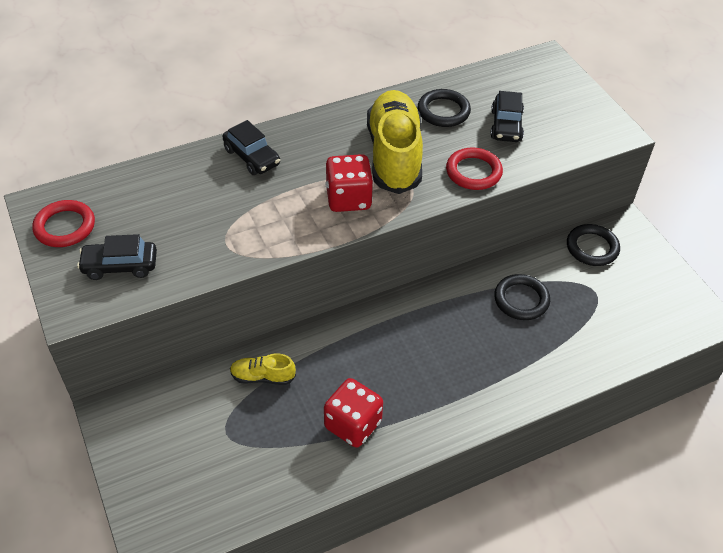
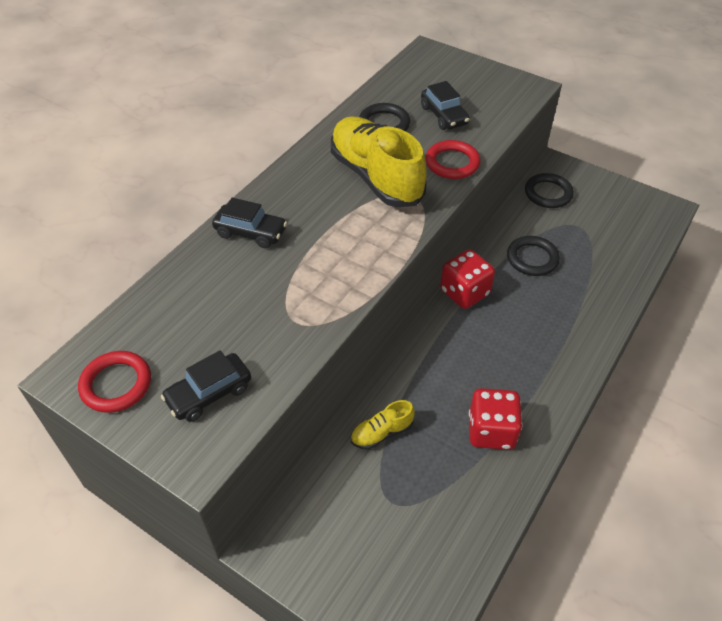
camera: 30 degrees left, 0 degrees up
(348, 199) = (370, 230): red dice -> red dice (464, 292)

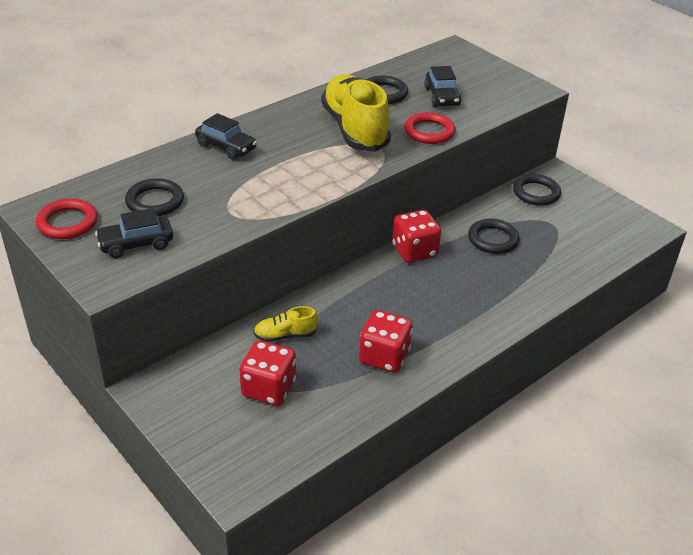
camera: 15 degrees right, 10 degrees down
(204, 327) = (155, 201): none -> black ring
(393, 506) = (268, 389): none -> red dice

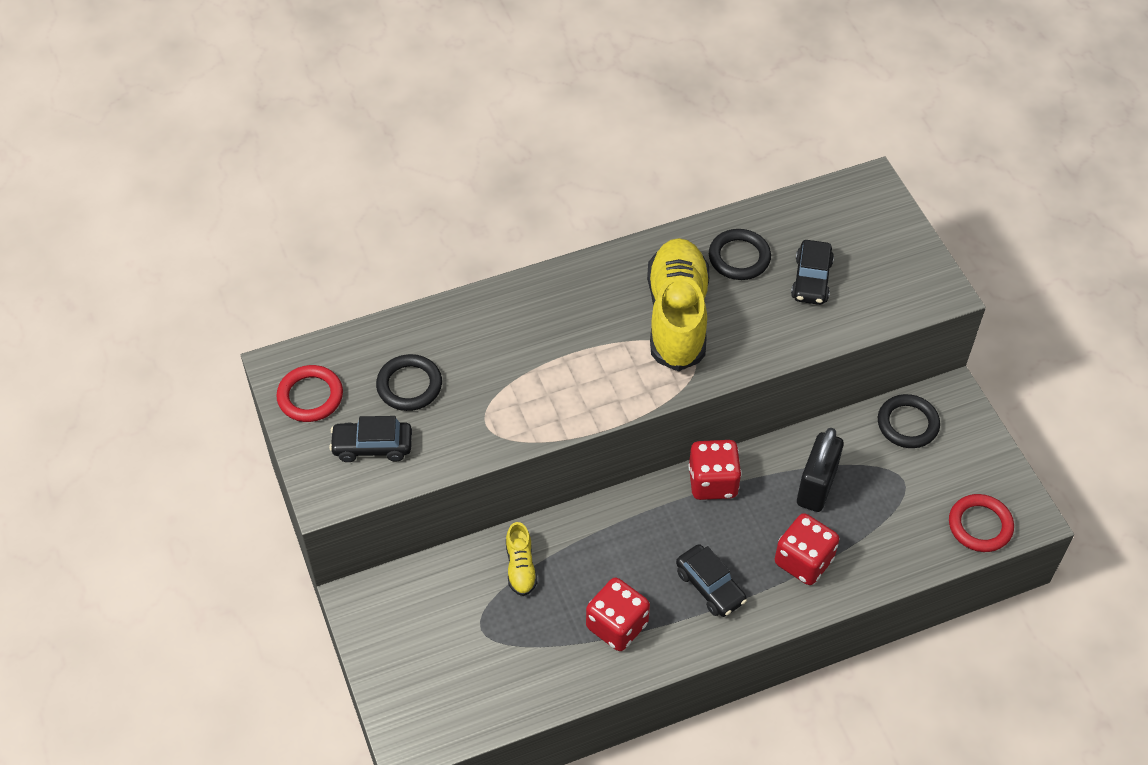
camera: 20 degrees right, 15 degrees up
(226, 147) = (514, 313): black car -> black car (710, 586)
(268, 389) = (480, 633): red dice -> red dice (803, 561)
(285, 335) = (520, 567): yellow shoe -> yellow shoe turned 105 degrees counterclockwise
(429, 132) = (767, 341): red ring -> red ring (980, 525)
(493, 239) = (816, 487): black ring -> black padlock

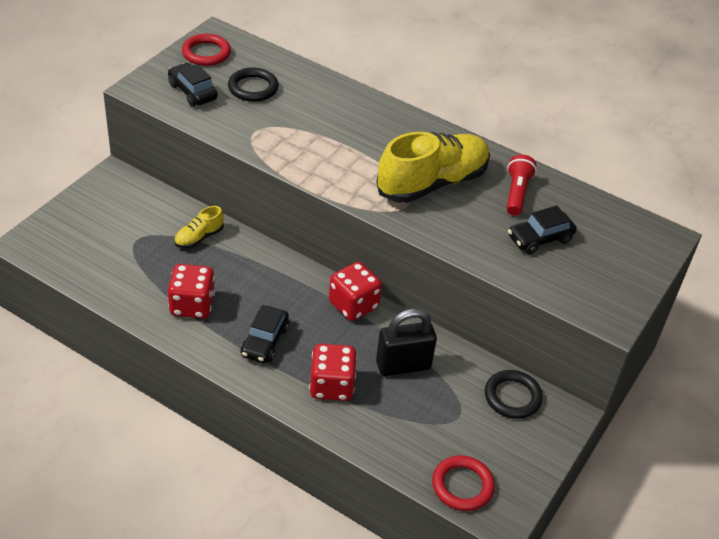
camera: 50 degrees right, 10 degrees down
(739, 257) = (517, 193): black ring -> red flashlight

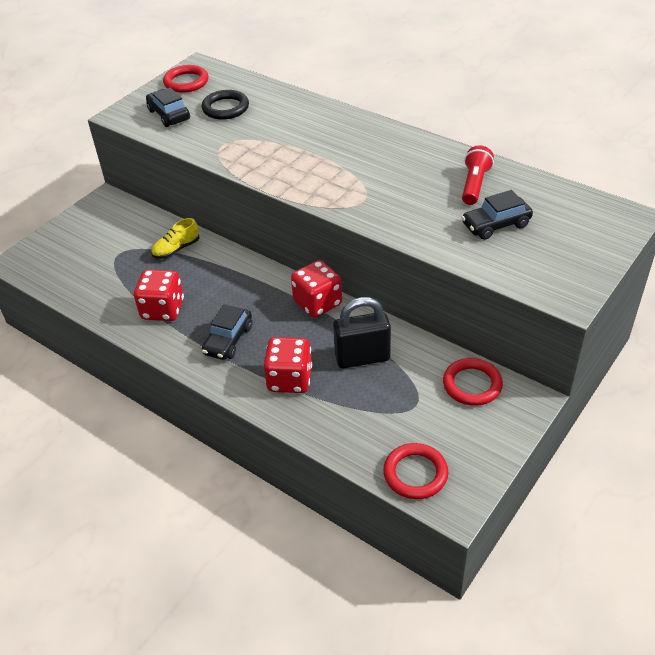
camera: 10 degrees right, 0 degrees up
(432, 183) = (390, 180): yellow shoe -> none
(512, 397) = (472, 384): black ring -> red ring

